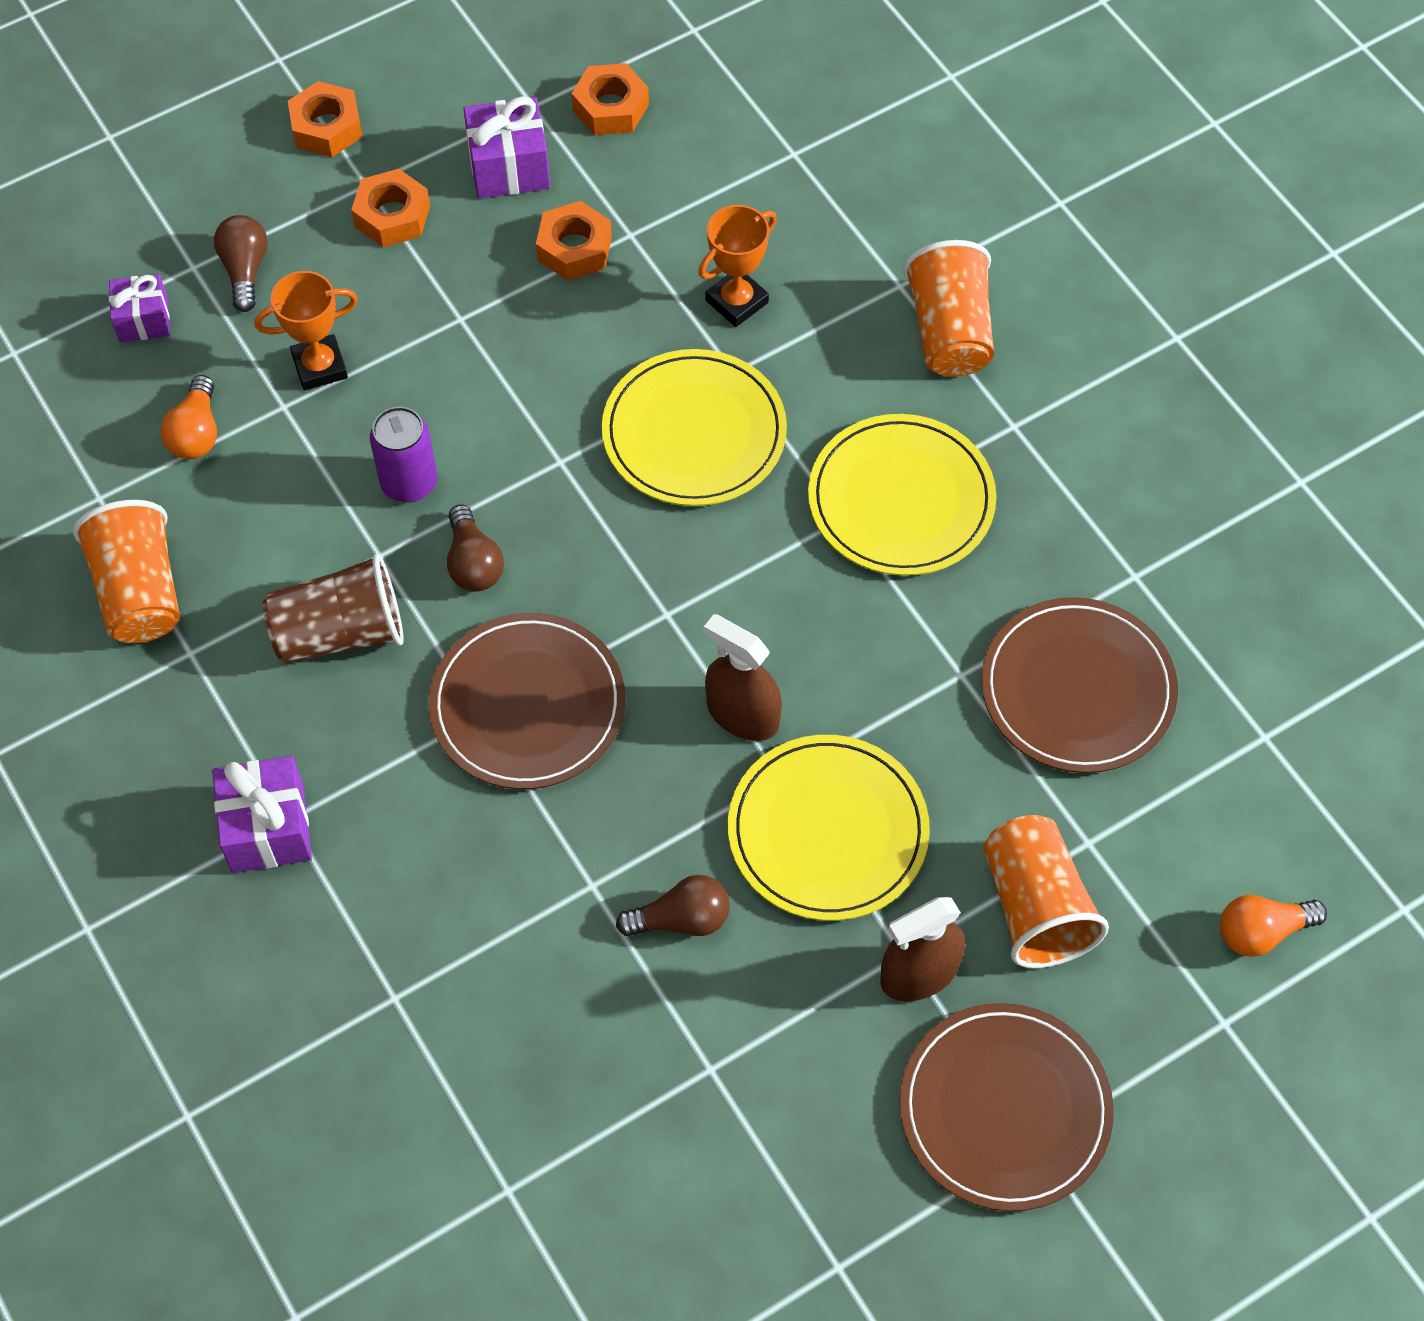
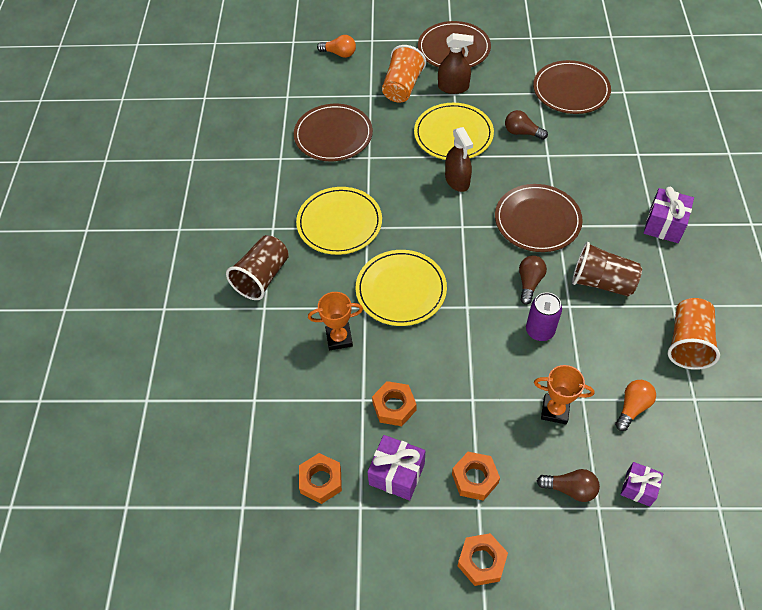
camera: 145 degrees left, 5 degrees down
(245, 270) = (570, 489): brown light bulb -> brown light bulb turned 105 degrees counterclockwise
(638, 1122) = (571, 90): none -> brown plate
(949, 332) = (262, 277): orange cup -> brown cup

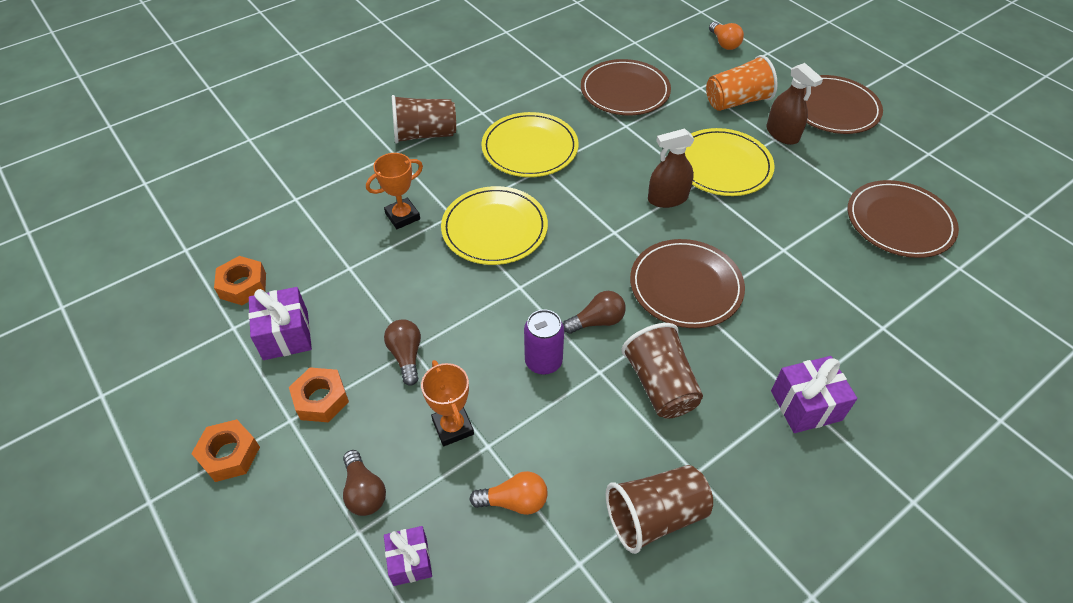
camera: 50 degrees right, 5 degrees down
(339, 338) = (402, 216): orange trophy -> orange trophy turned 75 degrees counterclockwise
(394, 406) = (358, 294): orange nut -> none
(457, 180) = (667, 198): brown spray bottle -> brown spray bottle turned 45 degrees clockwise
(522, 132) = (788, 214): brown light bulb -> brown light bulb (406, 356)
(687, 343) = (655, 516): orange cup -> brown cup

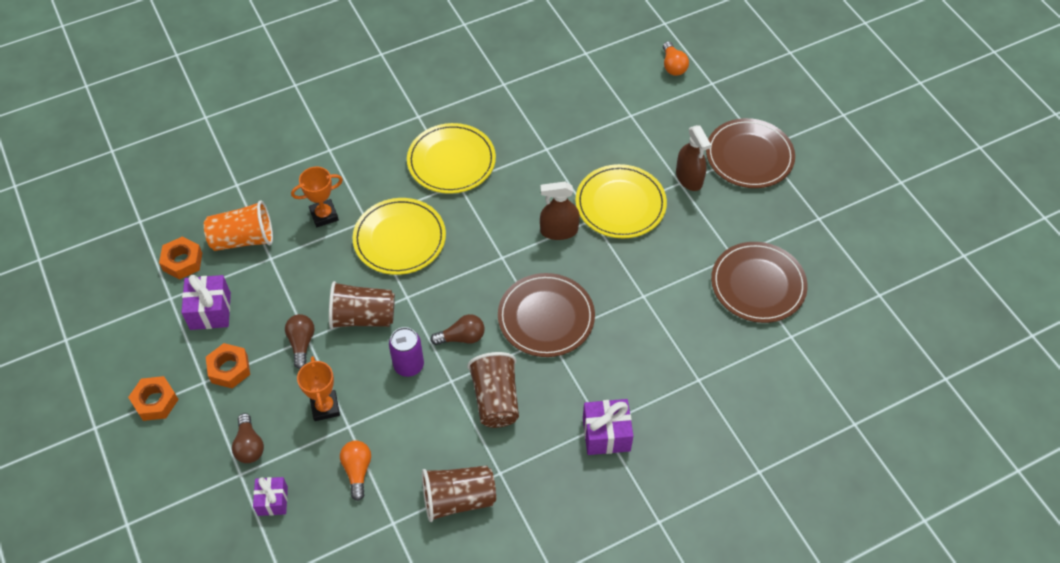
camera: 10 degrees right, 5 degrees up
(424, 135) = (360, 133): brown cup -> brown cup (363, 317)
(514, 501) = (357, 471): orange light bulb -> orange light bulb turned 105 degrees counterclockwise
(625, 91) = (557, 109): brown plate -> none
(736, 101) = (659, 136): orange cup -> orange cup (243, 239)

